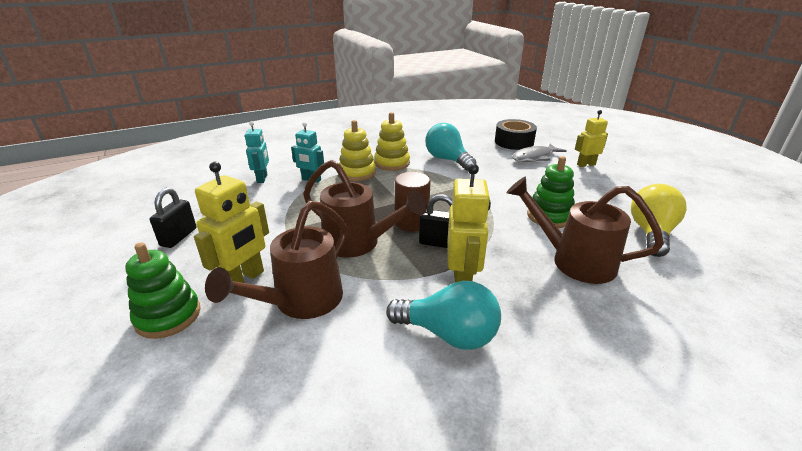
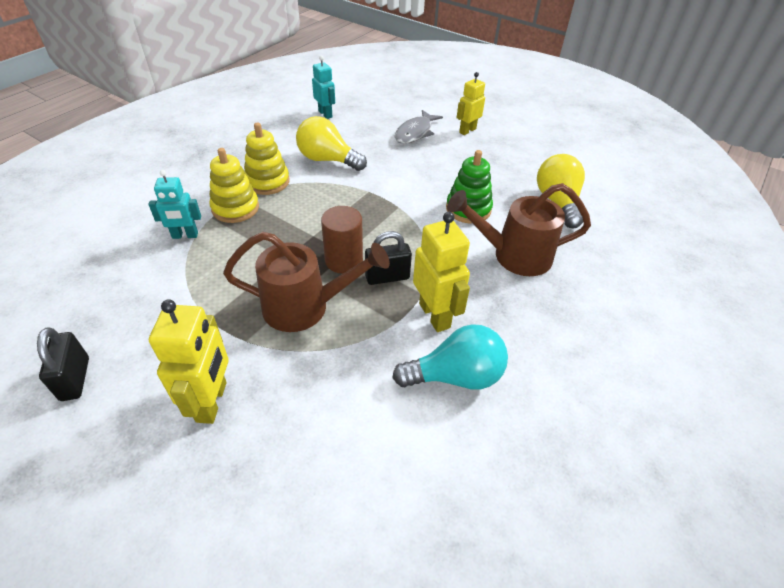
camera: 30 degrees left, 15 degrees up
(168, 316) = (159, 483): green stacking toy -> none
(262, 178) = (117, 253): turquoise robot -> turquoise robot (325, 114)
(301, 302) = (297, 401): brown watering can -> none
(447, 160) = (327, 160): turquoise light bulb -> yellow light bulb
(514, 142) = (382, 114): black tape -> none

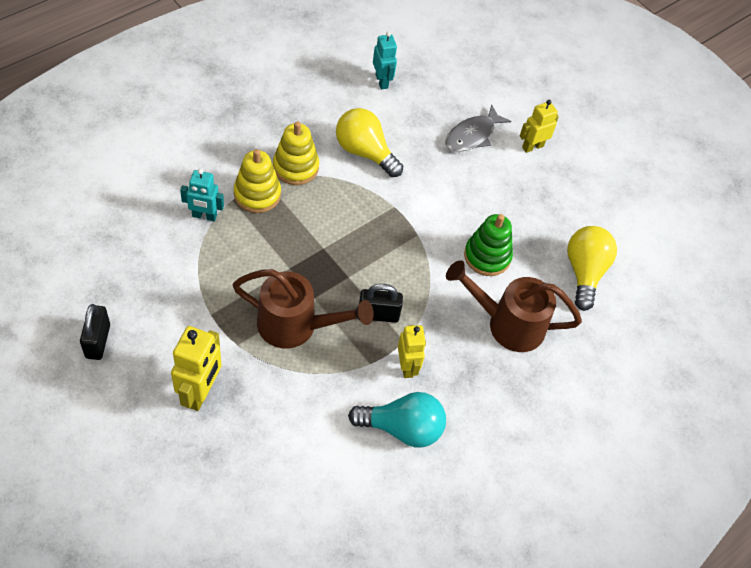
camera: 10 degrees right, 10 degrees up
(344, 260) = (344, 285): brown cylinder -> none
(435, 315) = (407, 366): yellow robot -> yellow robot, size x0.67

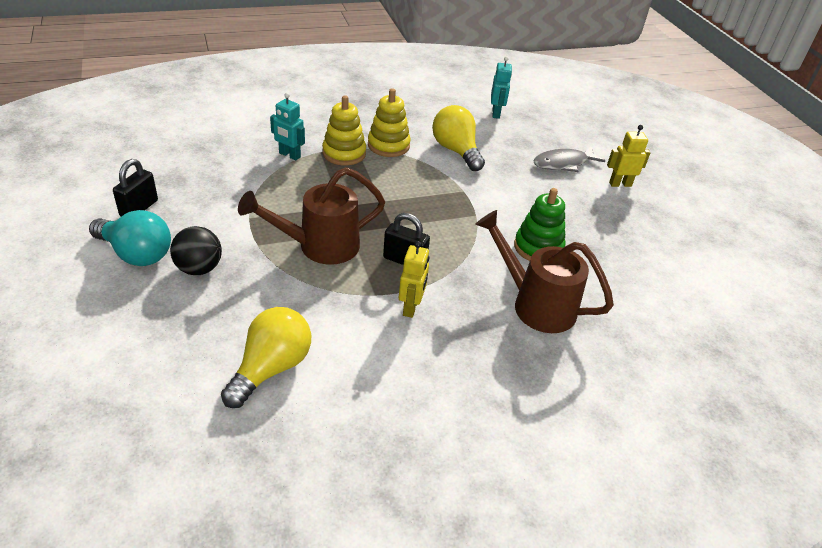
camera: 25 degrees right, 15 degrees down
(200, 392) = (199, 268): yellow robot -> black ball
(295, 326) = (320, 246): brown watering can -> brown watering can turned 120 degrees clockwise
(402, 428) = (377, 356): turquoise light bulb -> turquoise light bulb (136, 254)
(584, 272) = (638, 287): yellow light bulb -> yellow light bulb (271, 368)

